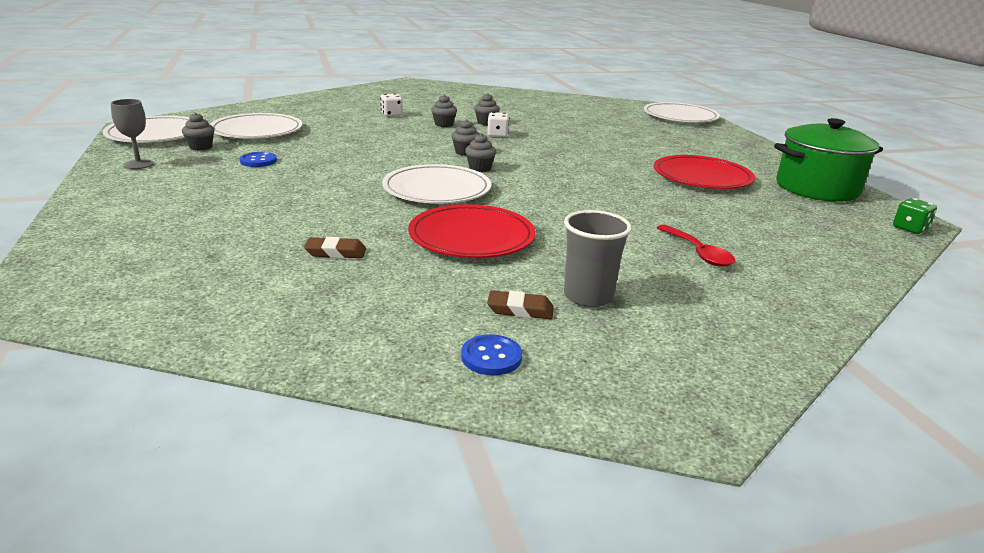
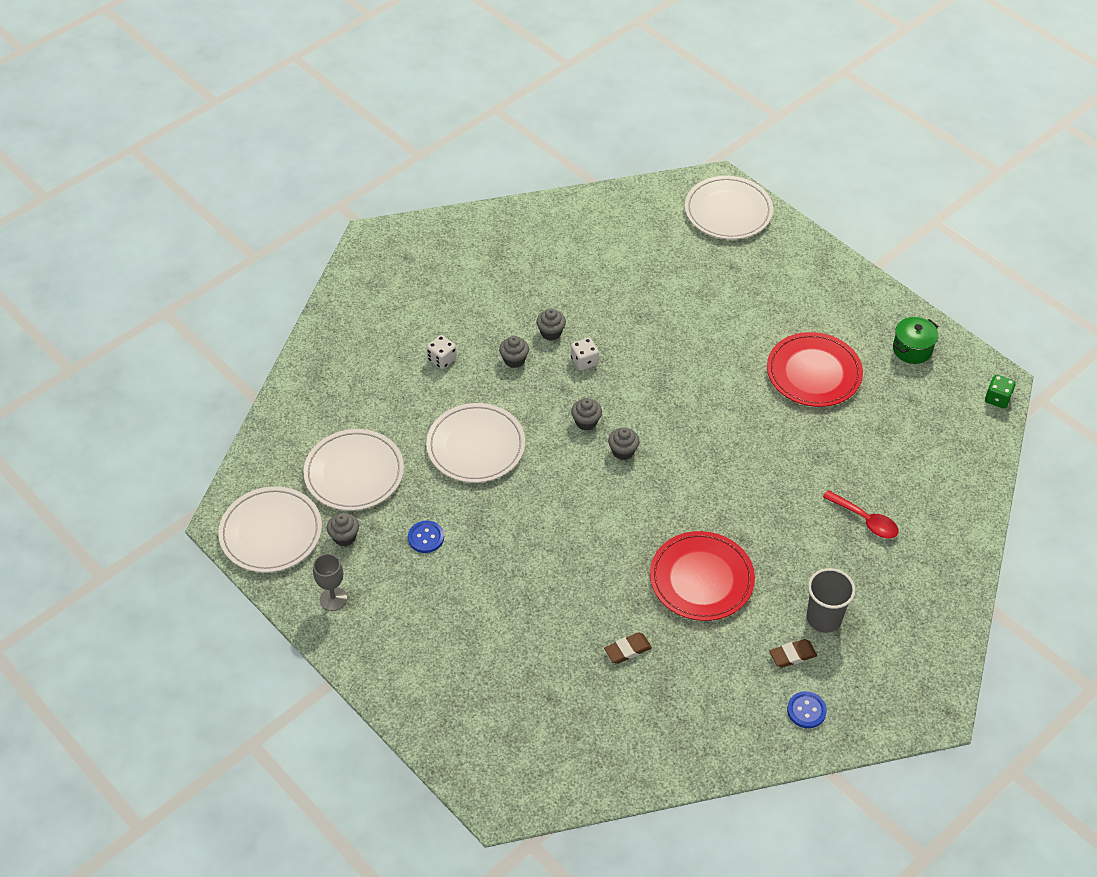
camera: 25 degrees left, 25 degrees up
(437, 189) = (619, 513): white plate -> white plate (476, 446)
(816, 188) = (912, 349): green pot -> green pot, size x0.53

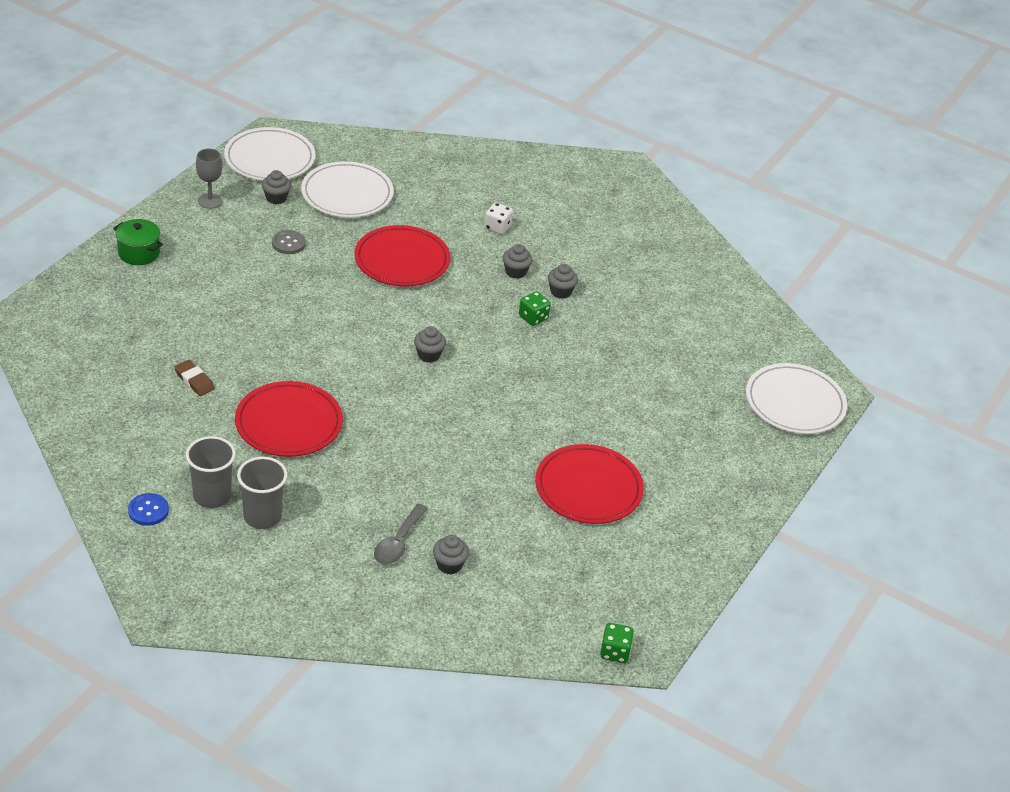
camera: 70 degrees right, 10 degrees down
(426, 537) = (288, 243): blue button -> grey button
(476, 446) = (402, 260): white plate -> red plate
(584, 361) = (533, 318): white dice -> green dice
(586, 422) = (456, 327): grey cupcake -> grey cupcake (449, 565)
(792, 655) = (212, 496): brown eraser -> grey cup
(865, 520) = (398, 542): red spoon -> grey spoon
(912, 349) = (659, 570): green pot -> green pot (139, 253)

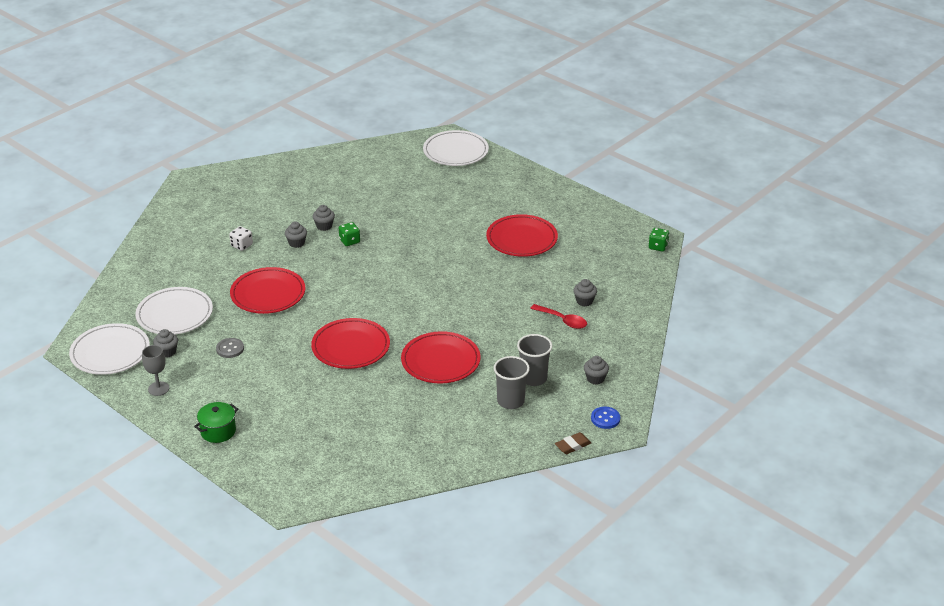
camera: 75 degrees left, 5 degrees down
(148, 510) = (522, 432): blue button -> blue button (605, 418)
(194, 380) = (385, 405): brown eraser -> brown eraser (573, 445)
(306, 340) = (351, 347): none -> red plate
(398, 542) = (563, 320): grey spoon -> red spoon
(429, 355) = (380, 291): grey cupcake -> grey cupcake (595, 379)

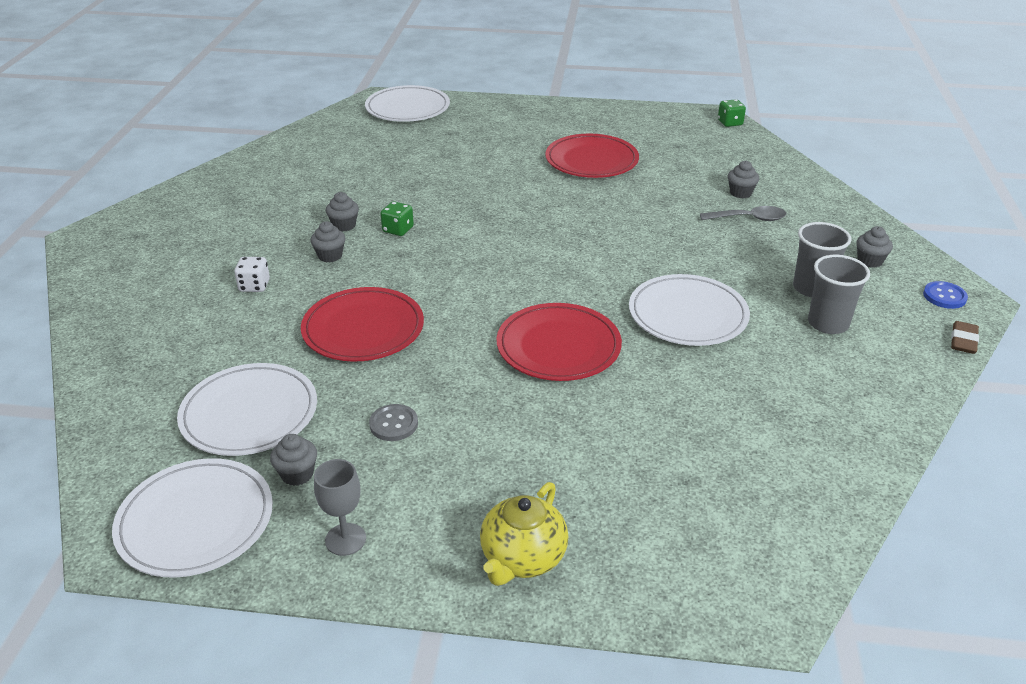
camera: 35 degrees left, 0 degrees up
(218, 431) = (522, 558): green pot -> yellow teapot
(440, 361) = (687, 315): red plate -> white plate
(563, 320) = (749, 219): red spoon -> grey spoon

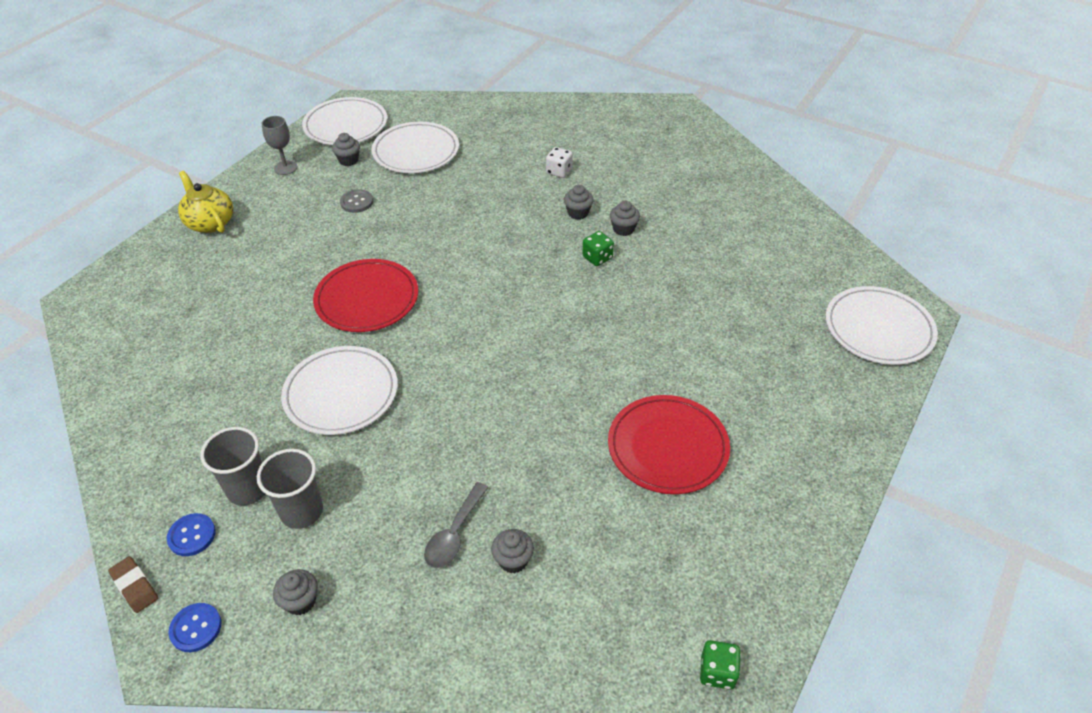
camera: 115 degrees right, 10 degrees up
(363, 329) = (466, 210): red plate -> none
(896, 333) = (192, 535): none -> blue button

